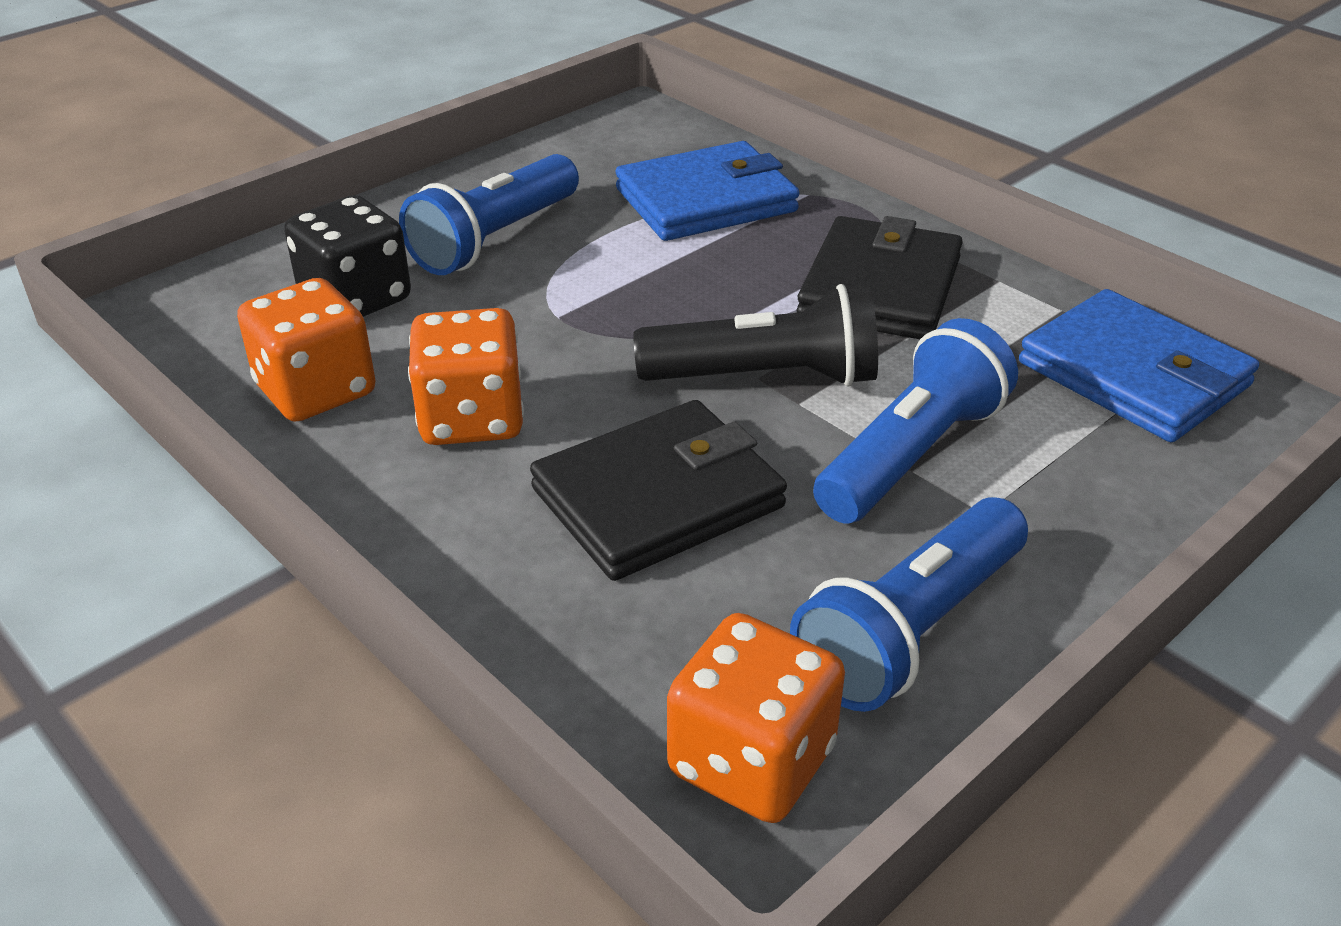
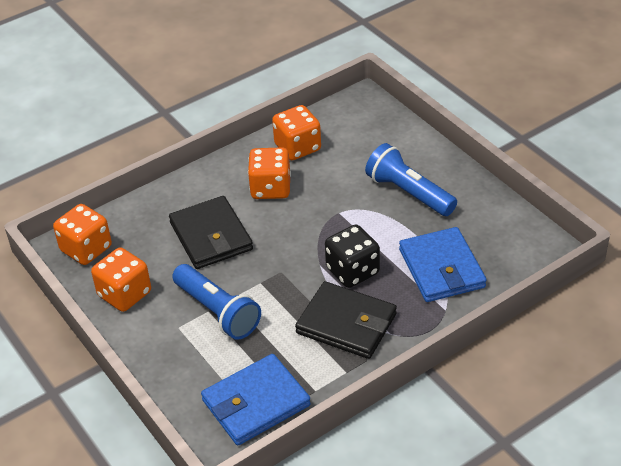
camera: 100 degrees right, 5 degrees up
(355, 299) = (362, 153): black dice -> black dice (352, 271)
(766, 377) = (280, 274): black flashlight -> none
(911, 631) = (124, 294): blue flashlight -> orange dice

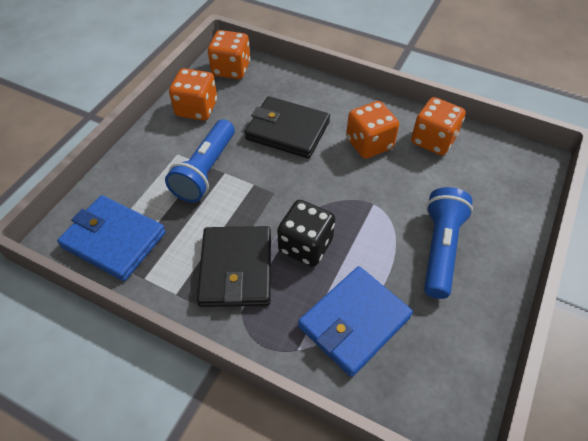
camera: 60 degrees right, 10 degrees up
(211, 236) = (287, 130): black wallet -> black wallet turned 75 degrees clockwise

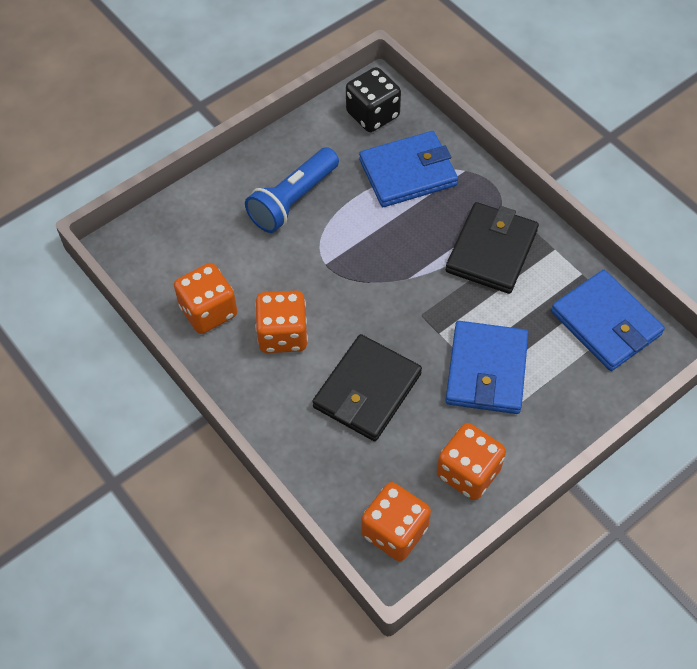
camera: 155 degrees left, 5 degrees up
(206, 171) = (486, 370): blue flashlight -> blue wallet
(287, 130) = (367, 390): black wallet -> black wallet turned 75 degrees clockwise
(305, 246) = (416, 248): black dice -> black dice (372, 114)

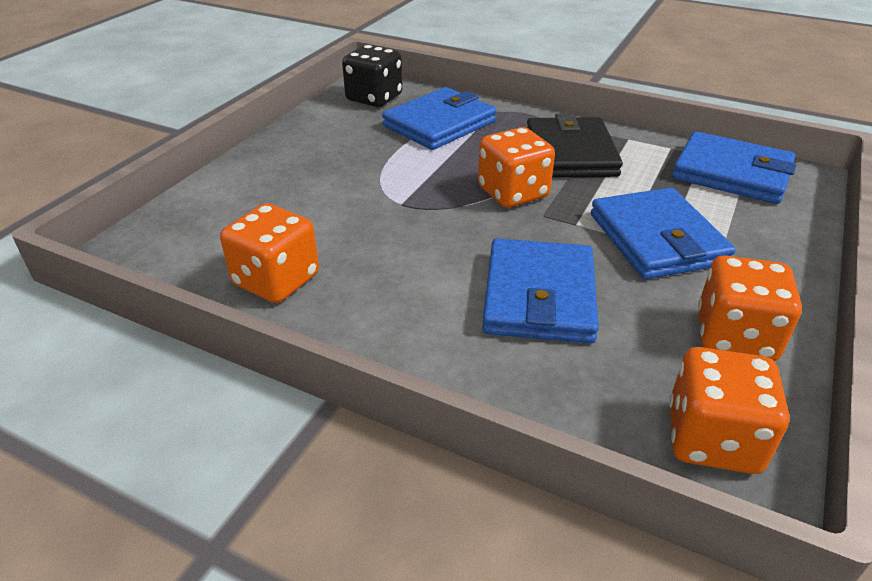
camera: 25 degrees left, 20 degrees down
(283, 334) = (391, 275): orange dice -> orange dice (513, 193)
(293, 200) = (329, 167): blue flashlight -> none
(367, 390) = (539, 296): black wallet -> blue wallet

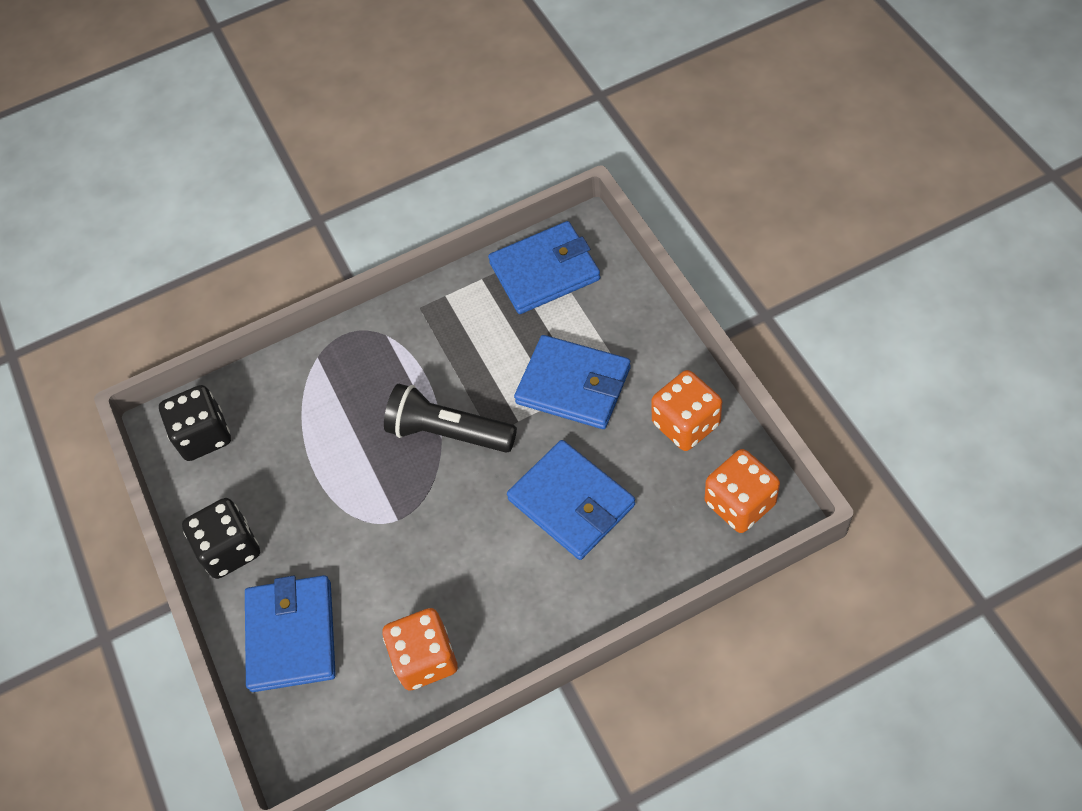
camera: 45 degrees left, 20 degrees up
(293, 143) = (230, 549): none -> black dice
(439, 124) = (300, 413): blue wallet -> blue wallet (291, 635)
(513, 193) = (448, 433): orange dice -> black flashlight
(570, 153) = (430, 352): black wallet -> none

